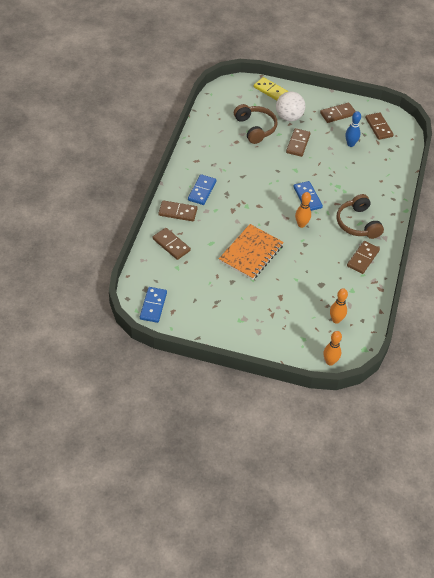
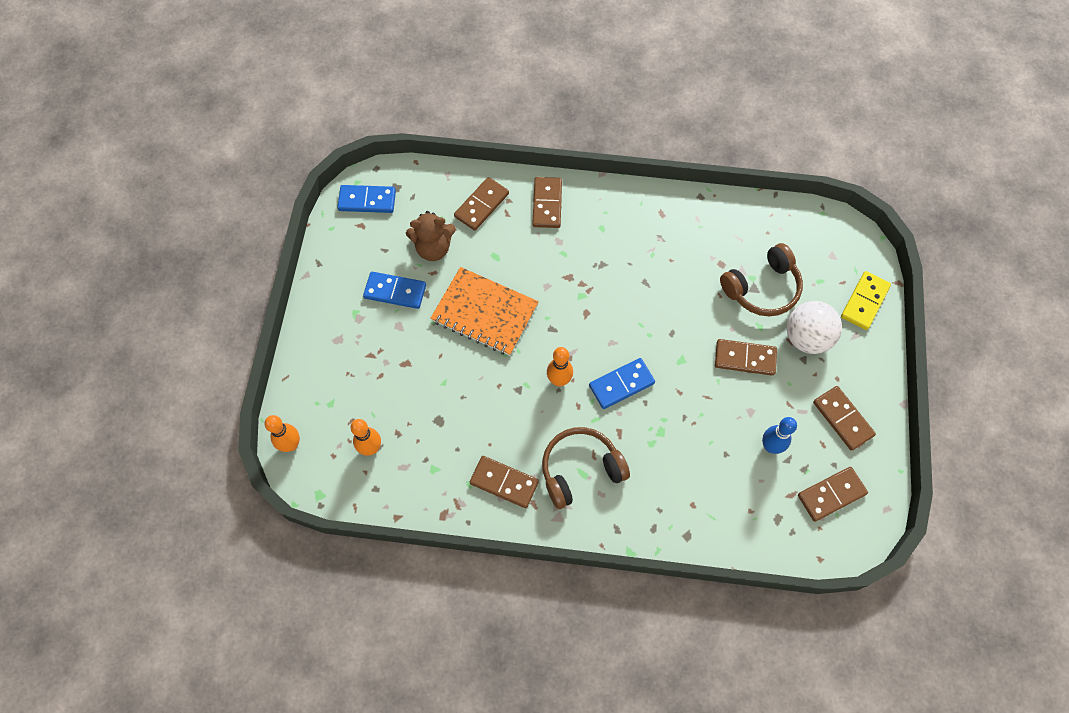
camera: 85 degrees right, 15 degrees up
(199, 273) = (433, 248): none -> brown teddy bear
(202, 191) = (598, 230): blue domino -> blue domino (395, 291)

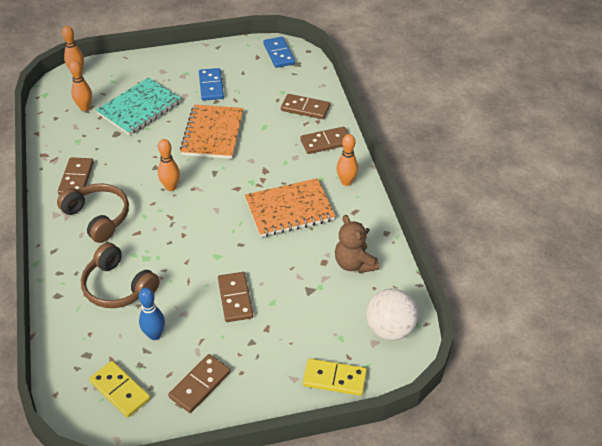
camera: 70 degrees right, 20 degrees down
(402, 383) = (139, 108): none -> turquoise notebook
(433, 248) = (255, 94): brown teddy bear -> brown teddy bear (354, 264)
(616, 206) = (346, 182): none -> orange bowling pin
(621, 384) = (180, 224): blue domino -> none
(638, 272) = (289, 210): none -> orange notebook
(762, 288) = (312, 296): brown headphones -> brown headphones (118, 287)
(806, 338) = (275, 339): white ball -> white ball (390, 329)
(831, 495) = (120, 390): brown domino -> yellow domino

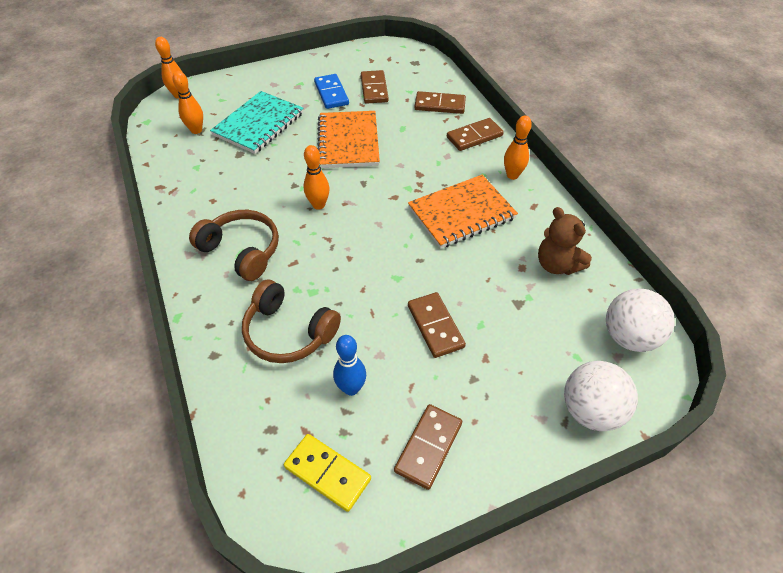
camera: 10 degrees left, 5 degrees up
(76, 178) = (205, 209): brown domino -> brown domino (374, 89)
(279, 54) = (393, 55): blue domino -> none
(334, 378) = (590, 410): yellow domino -> white ball

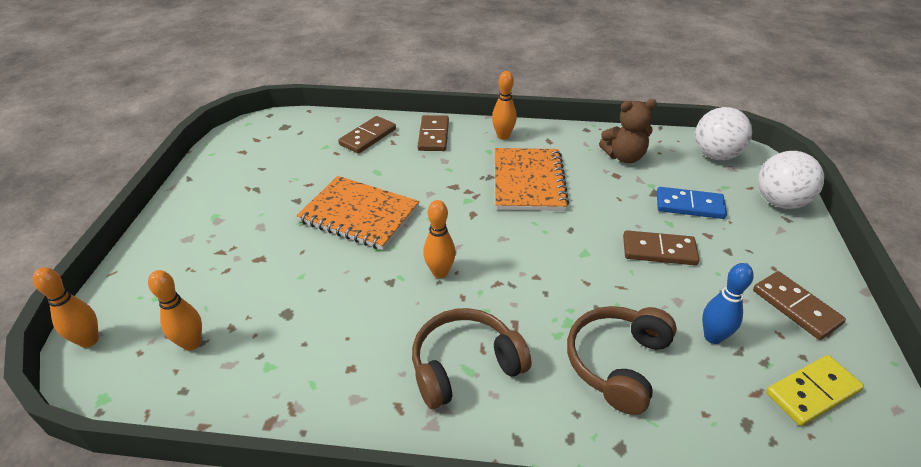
camera: 60 degrees left, 10 degrees down
(259, 124) = (250, 276): turquoise notebook -> none
(288, 332) = (617, 363): brown headphones -> brown headphones turned 150 degrees clockwise
(331, 93) = (264, 199): blue domino -> blue domino (689, 205)
(374, 89) = (294, 167): brown domino -> none

